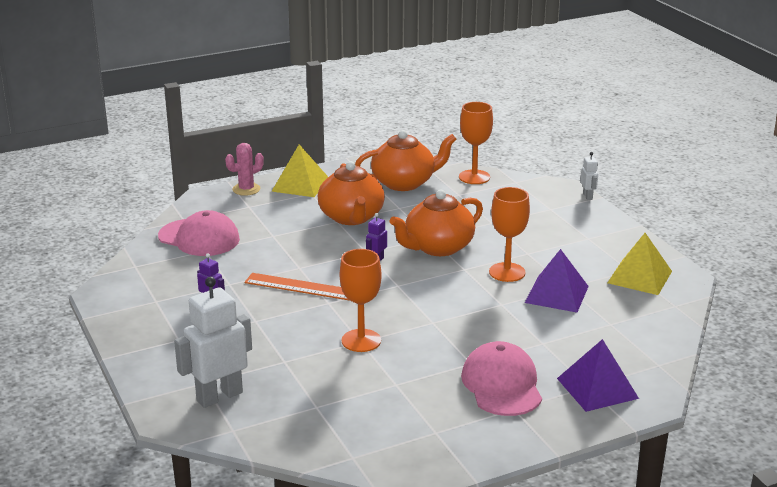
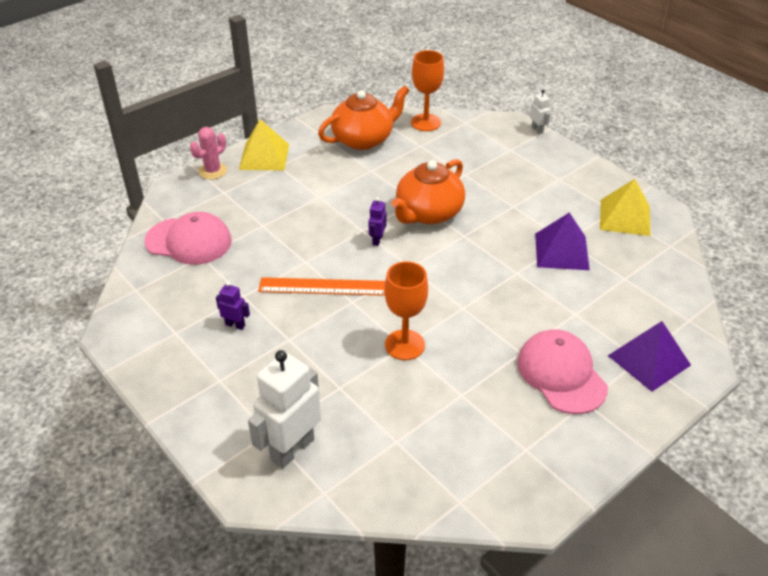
camera: 15 degrees left, 15 degrees up
(351, 217) = (331, 190): orange teapot -> none
(507, 272) = (505, 233): orange goblet -> none

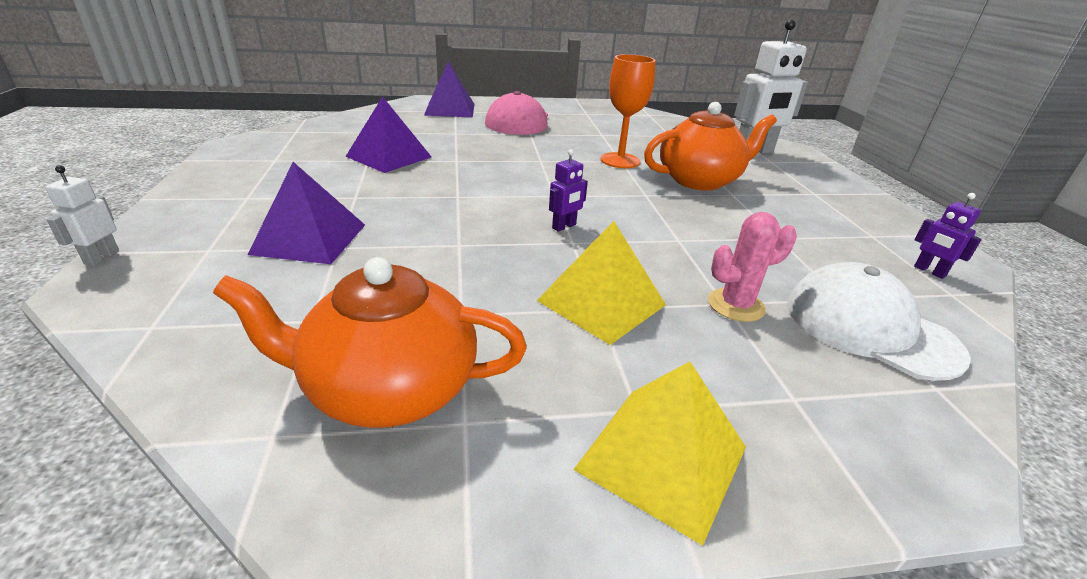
camera: 150 degrees left, 10 degrees down
(189, 241) = (869, 328): pink cap -> white cap
(212, 171) = (822, 475): pink cactus -> pink cactus (736, 305)
(235, 325) = (793, 219): purple robot -> purple robot (929, 271)
(323, 287) = (670, 213): orange ruler -> none
(425, 122) = (210, 365): orange goblet -> none
(428, 213) = (464, 227): orange teapot -> orange teapot (700, 180)
(483, 172) = (309, 239): none -> purple pyramid
(624, 217) = (278, 153): yellow pyramid -> yellow pyramid (601, 302)

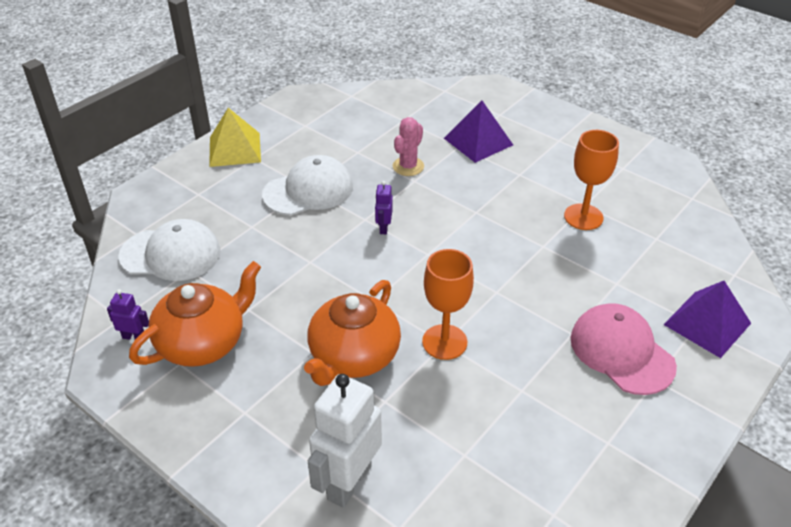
camera: 140 degrees right, 10 degrees up
(102, 257) = (521, 91): white robot -> none
(388, 388) = (340, 119): orange teapot -> orange teapot (203, 343)
(389, 156) = (583, 217): purple pyramid -> orange goblet
(601, 302) = (308, 190): yellow pyramid -> white cap
(736, 305) = (245, 228): pink cactus -> pink cactus (408, 166)

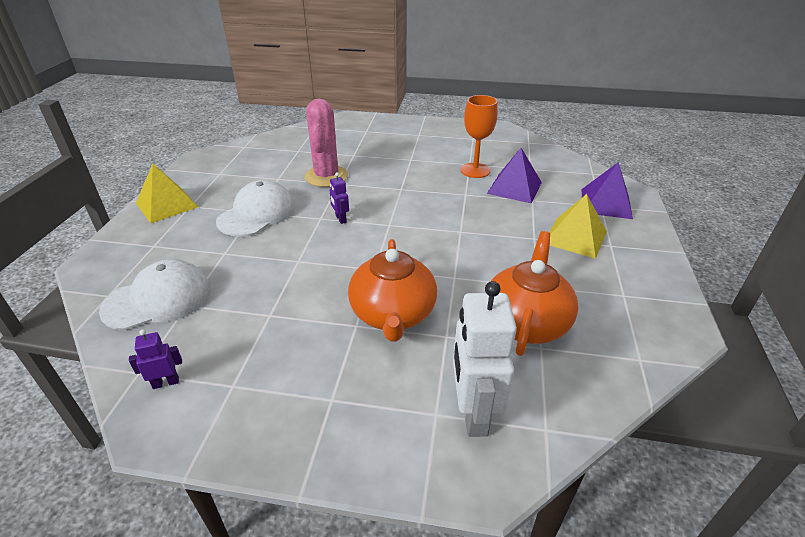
camera: 30 degrees left, 5 degrees down
(203, 343) = (245, 358): orange teapot -> orange teapot (526, 322)
(408, 166) = (326, 176): pink cactus -> pink cactus, size x1.63
(444, 342) = (454, 276): orange goblet -> none
(478, 141) = (365, 149): purple pyramid -> purple pyramid (514, 188)
(621, 352) = (575, 237): pink cap -> yellow pyramid

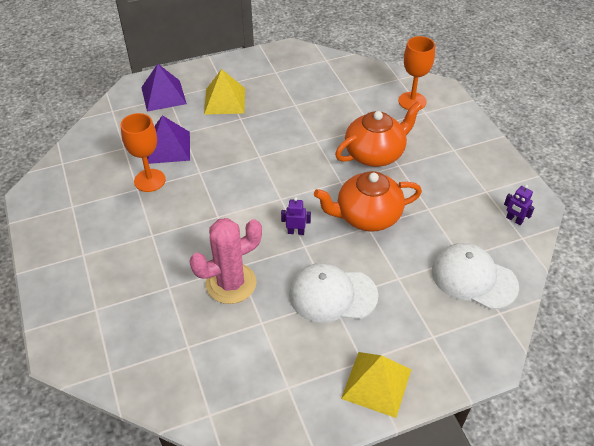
camera: 120 degrees left, 10 degrees up
(340, 219) = (296, 232): purple robot -> purple robot turned 120 degrees counterclockwise
(473, 413) = (412, 101): white robot -> orange goblet
(526, 322) = (333, 101): orange teapot -> orange teapot (367, 216)

